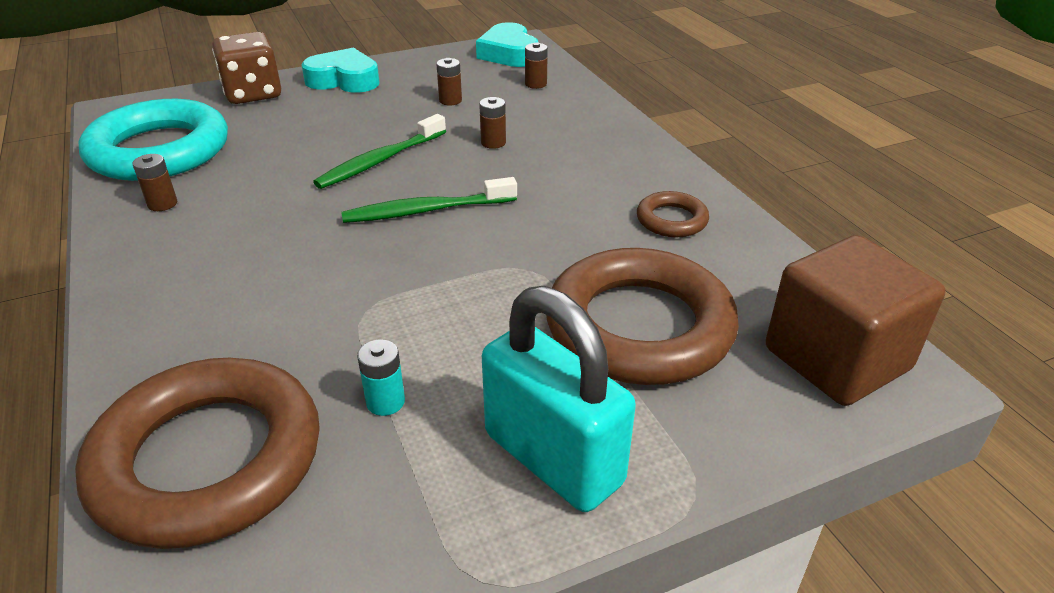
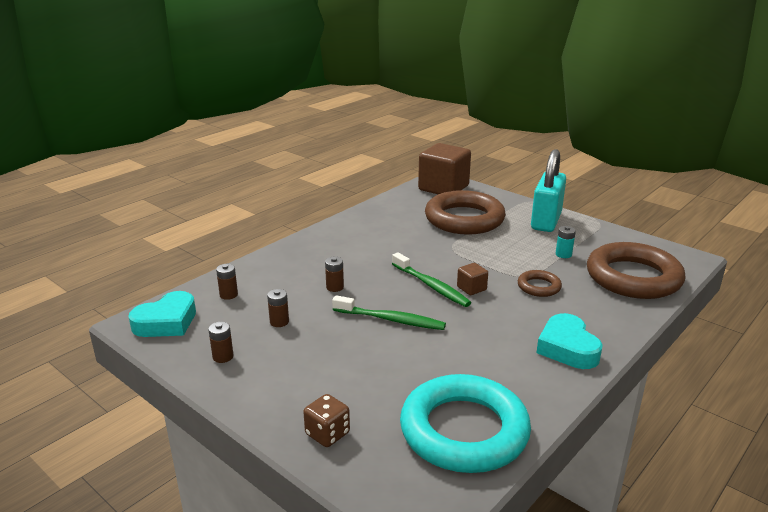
camera: 115 degrees left, 10 degrees down
(162, 204) = (520, 384): brown battery -> brown battery (223, 357)
(253, 94) = (327, 434): brown dice -> brown dice, size x0.62
(344, 80) = (266, 390): turquoise heart -> turquoise heart (567, 348)
(384, 242) = (471, 288): none -> brown cube
(671, 220) = (378, 224): brown ring -> brown ring (539, 287)

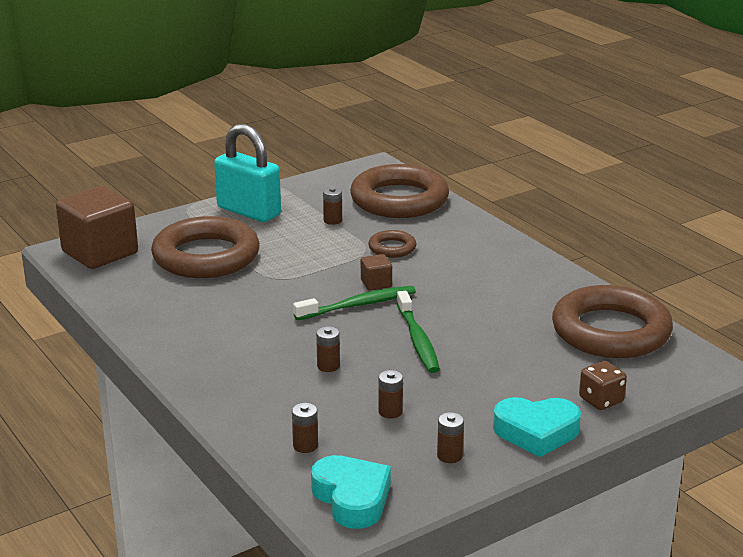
camera: 75 degrees left, 0 degrees up
(391, 319) = (418, 340): green toothbrush -> green toothbrush turned 135 degrees clockwise
(464, 431) = (611, 331): turquoise ring -> brown ring
(563, 254) = (332, 220): turquoise battery -> brown battery
(567, 348) = (506, 259): turquoise heart -> turquoise heart (536, 432)

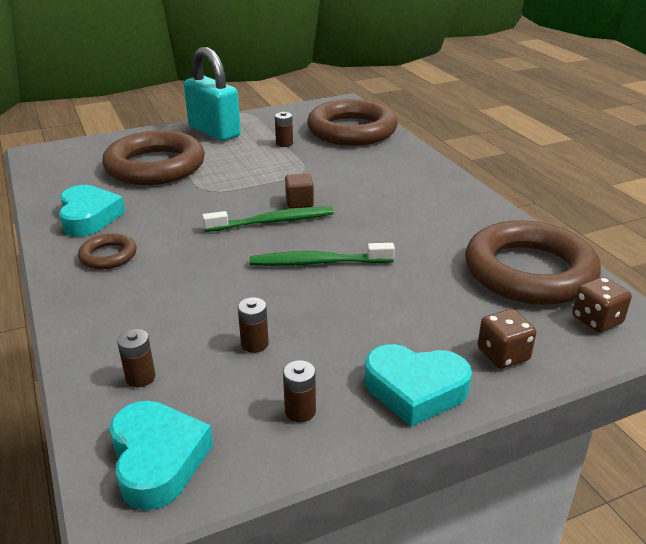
camera: 10 degrees right, 5 degrees up
(100, 253) = (66, 157): brown cube -> none
(170, 315) = (89, 217): none -> turquoise heart
(328, 366) = (213, 283): brown battery -> none
(392, 248) = (328, 171): brown ring -> brown ring (108, 256)
(418, 340) = (318, 263): green toothbrush -> green toothbrush turned 90 degrees clockwise
(673, 366) = (597, 320): none -> brown dice

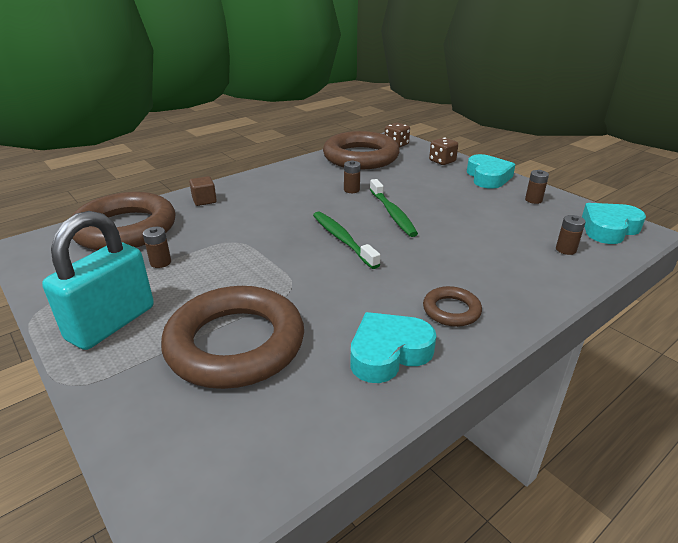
camera: 105 degrees left, 0 degrees up
(254, 344) = (497, 220): brown battery -> brown battery (351, 190)
(299, 202) = (301, 233): brown cube -> brown cube (204, 200)

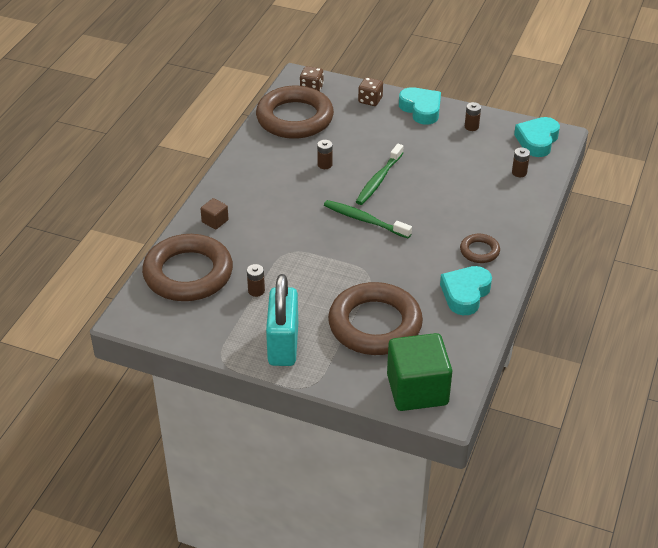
camera: 30 degrees left, 10 degrees up
(187, 462) = (417, 390): none -> green cube
(392, 213) = (379, 180): green toothbrush -> green toothbrush turned 75 degrees clockwise

